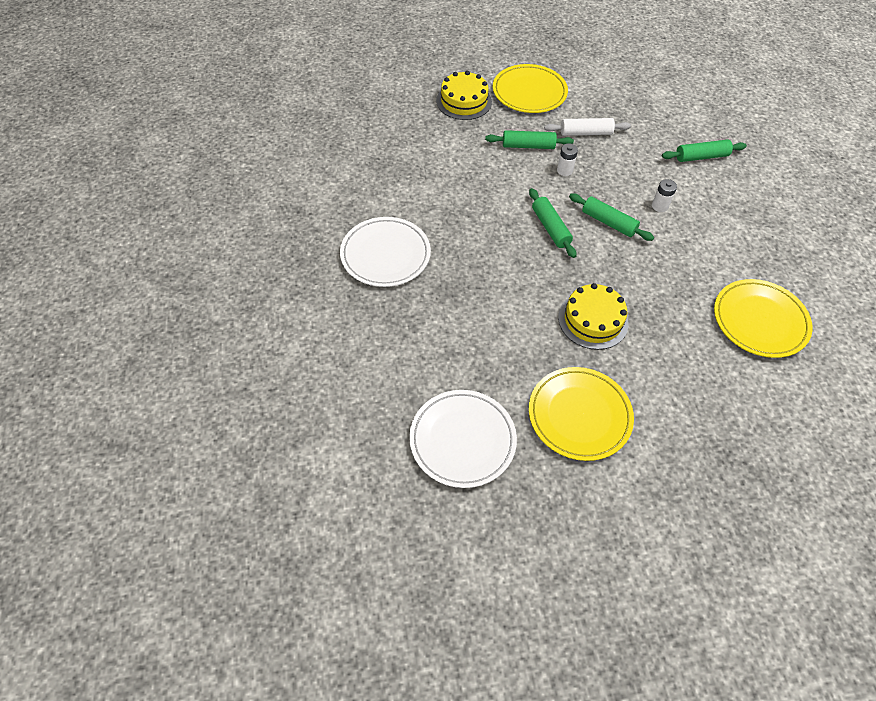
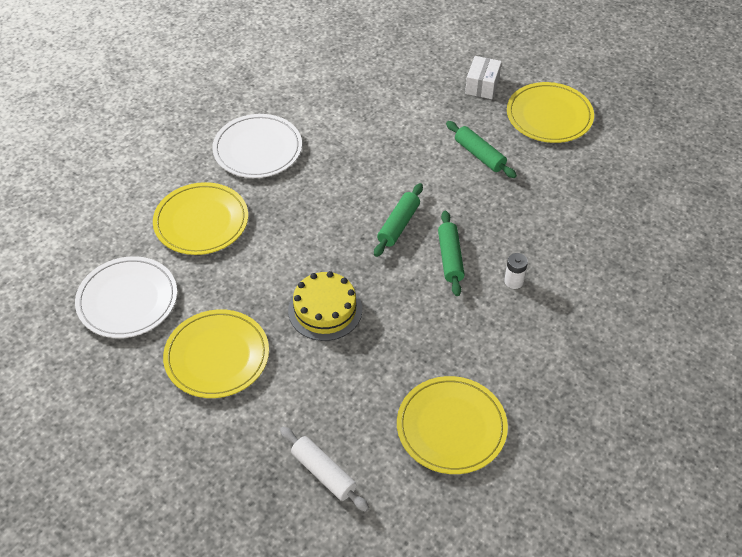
camera: 50 degrees right, 5 degrees down
(426, 337) = (201, 222): none -> yellow plate
(464, 101) = (482, 85): yellow cake -> white box
(564, 170) = (479, 194): white battery -> none
(586, 133) = (545, 181): white rolling pin -> white rolling pin (323, 473)
(701, 157) = (620, 276): green rolling pin -> none

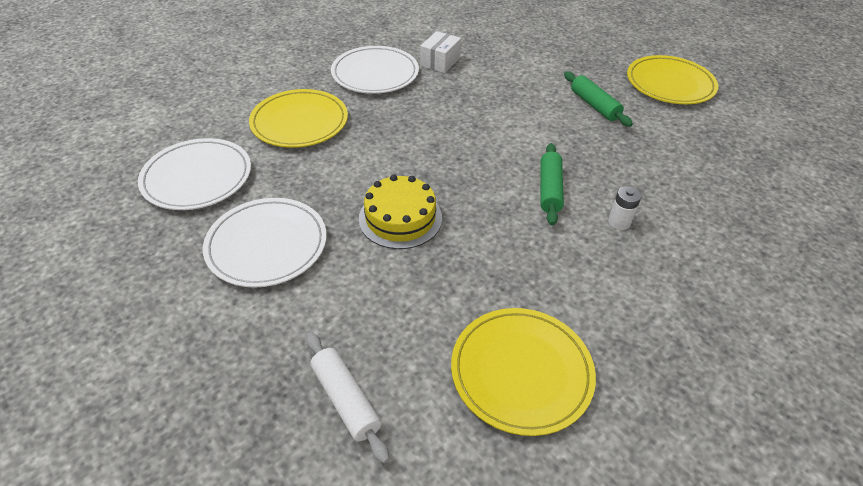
camera: 10 degrees right, 5 degrees down
(217, 356) = (267, 245): yellow plate -> white plate
(398, 225) = (499, 152): green rolling pin -> none
(482, 85) = (604, 53): white box -> white box (440, 62)

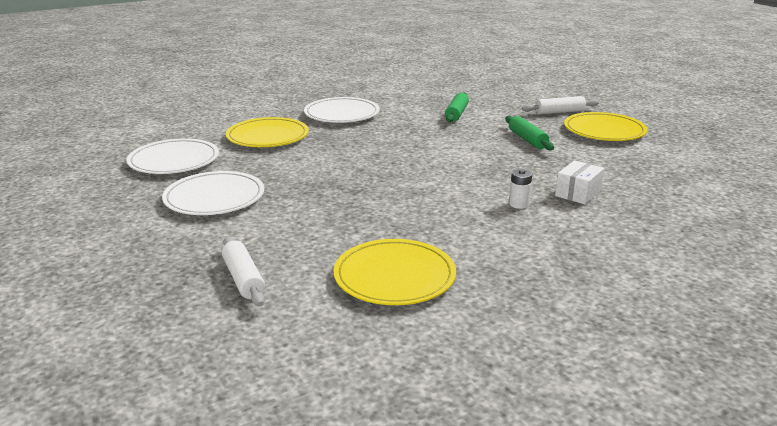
camera: 10 degrees right, 20 degrees down
(400, 218) = (329, 191): yellow cake -> none
(440, 62) = (400, 110): white box -> white box (578, 193)
(549, 189) = (464, 183): green rolling pin -> green rolling pin (456, 114)
(614, 54) = (559, 112): none -> white rolling pin

